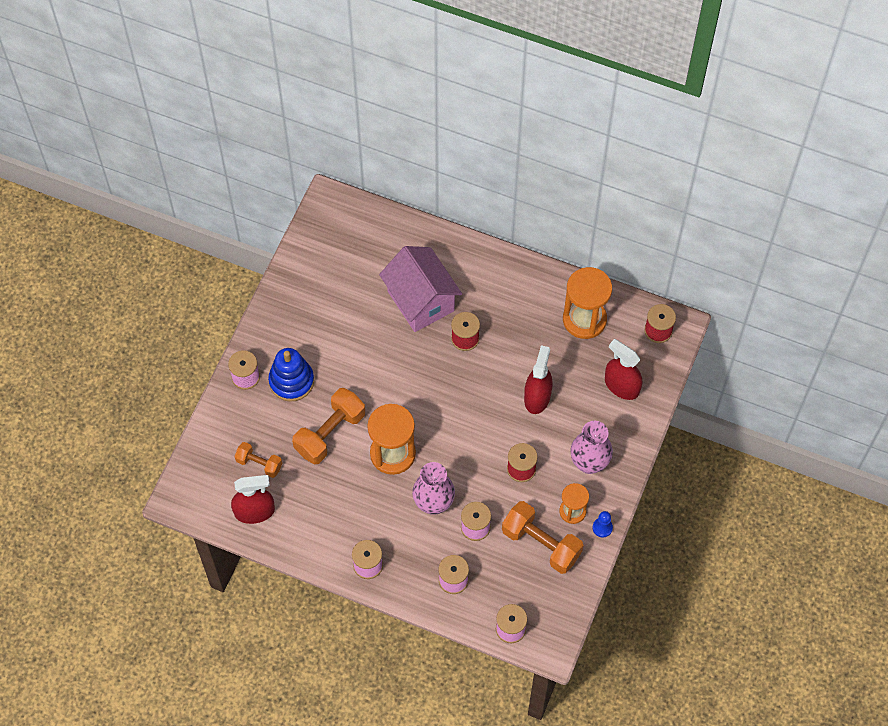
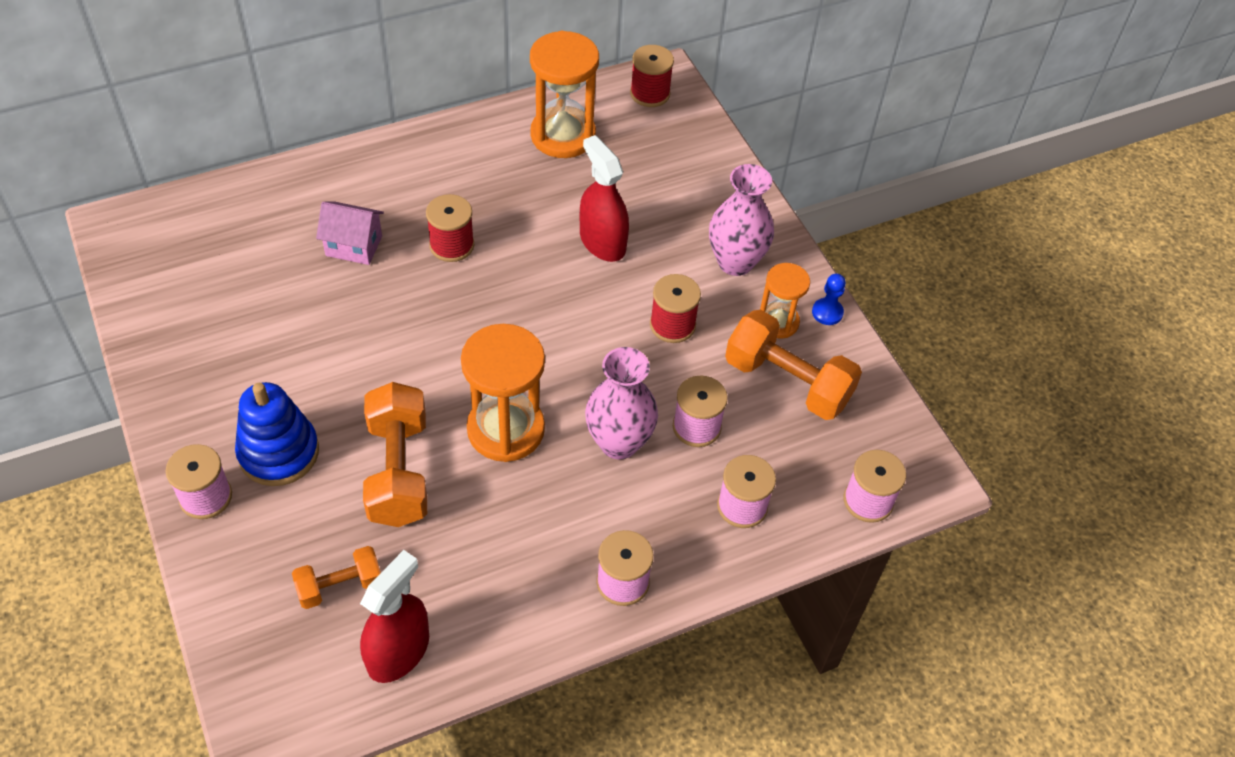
camera: 50 degrees left, 10 degrees down
(420, 301) = (354, 246): pink house -> pink house, size x0.53
(541, 544) = (787, 382): orange dumbbell -> orange dumbbell turned 45 degrees clockwise
(621, 386) = (676, 167): red spray bottle -> none

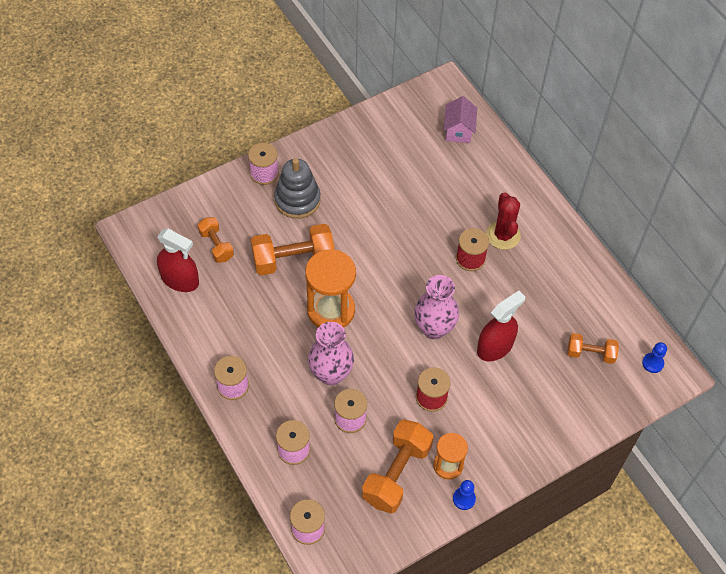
camera: 85 degrees right, 5 degrees up
(279, 452) = (297, 200): blue stacking toy -> grey stacking toy
(354, 246) = (456, 206): pink house -> pink house (458, 131)
(420, 202) = (503, 235): none -> red cactus
(563, 135) = (590, 310): orange hourglass -> none
(627, 148) = (590, 353): none -> orange dumbbell
(650, 93) = (652, 363): red spool -> blue pawn
(735, 262) = (497, 434): pink vase -> pink vase (434, 328)

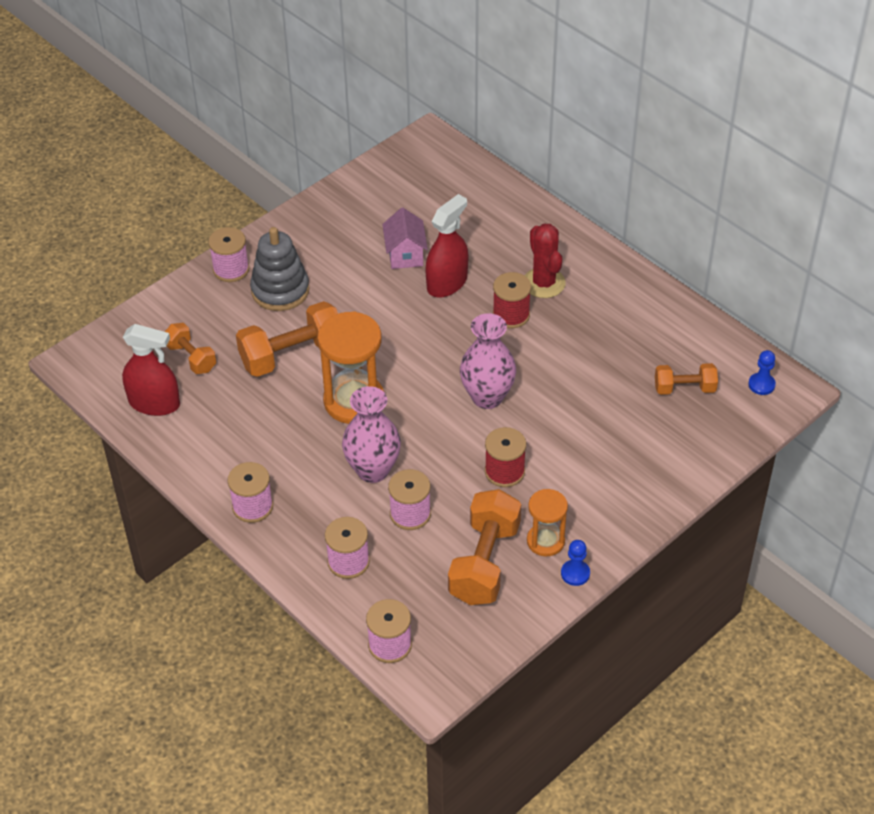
camera: 10 degrees left, 10 degrees down
(458, 131) = (459, 183): pink house -> pink house (405, 254)
(495, 347) = (567, 403): red spray bottle -> red spray bottle (447, 283)

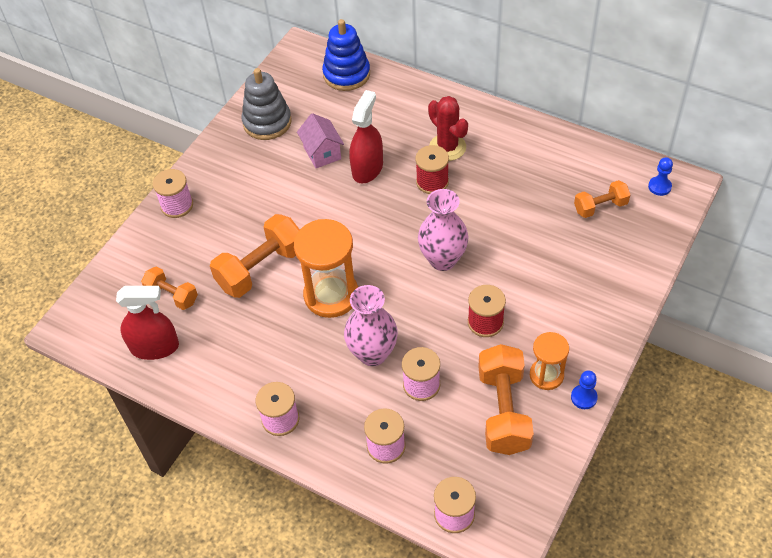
camera: 15 degrees left, 5 degrees up
(280, 290) = (227, 213): grey stacking toy -> grey stacking toy (267, 122)
(466, 178) = (346, 74): none -> blue stacking toy

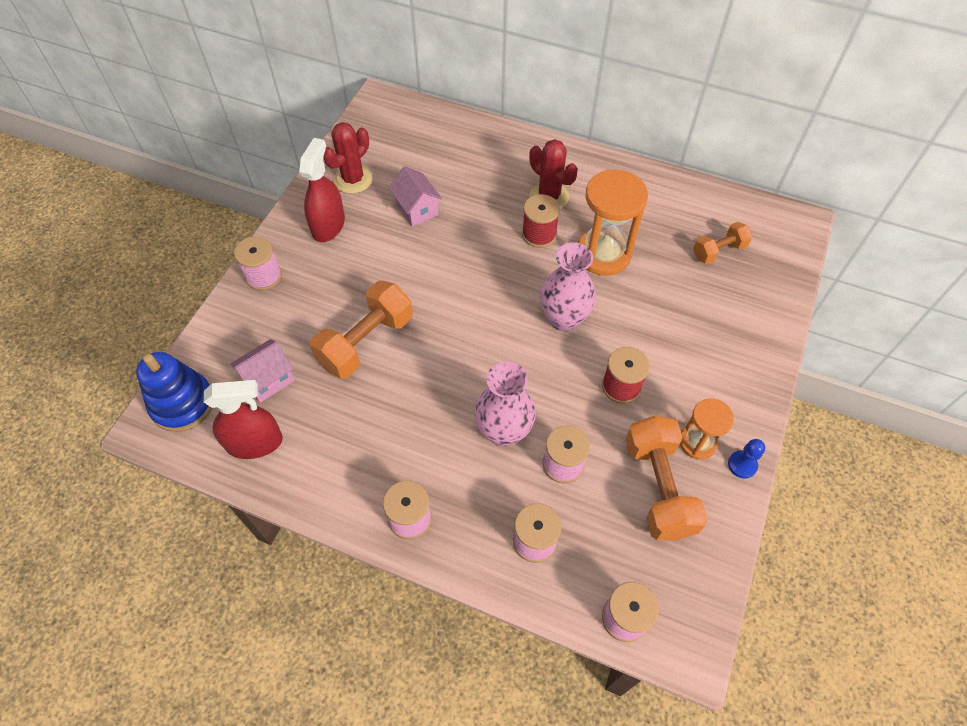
camera: 10 degrees left, 5 degrees up
(172, 295) = (268, 380): orange dumbbell -> pink house
(267, 122) = (353, 179): grey stacking toy -> red cactus
(331, 295) = (448, 367): orange hourglass -> orange hourglass (603, 254)
(346, 74) = (431, 125): blue stacking toy -> blue stacking toy (183, 404)
(367, 168) = (467, 223): red spray bottle -> red spray bottle (328, 225)
(659, 187) = (775, 226): blue pawn -> none

